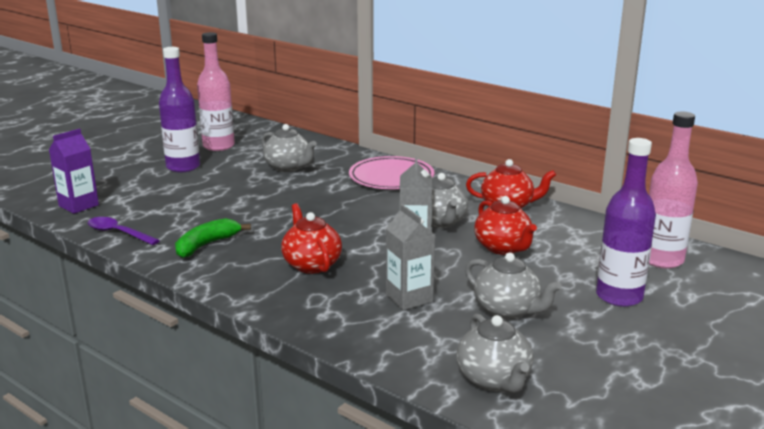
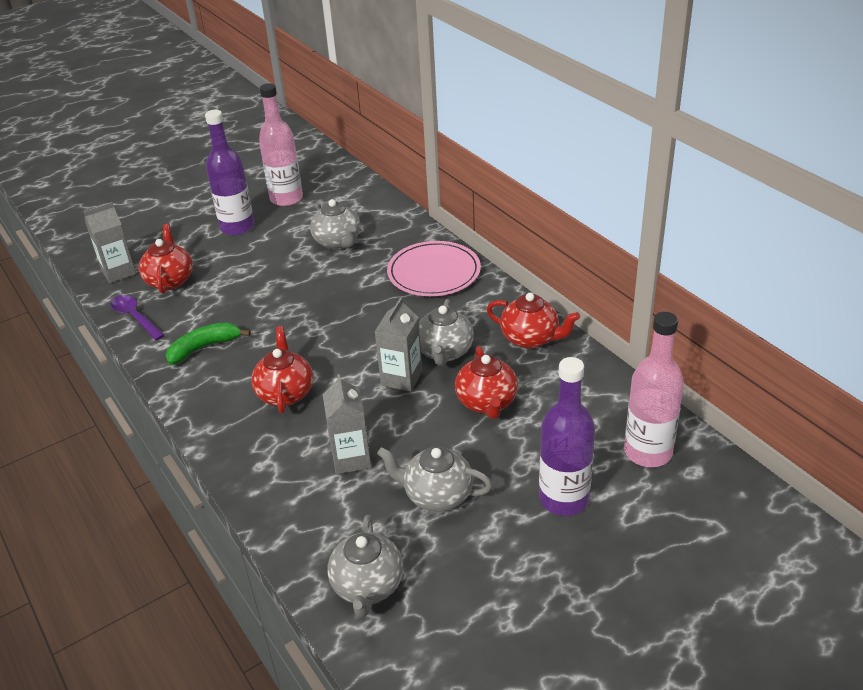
camera: 20 degrees right, 15 degrees up
(78, 205) = (118, 272): purple carton -> grey carton
(138, 206) = (170, 280): none -> red teapot
(507, 310) = (437, 495): grey teapot -> grey teapot turned 135 degrees clockwise

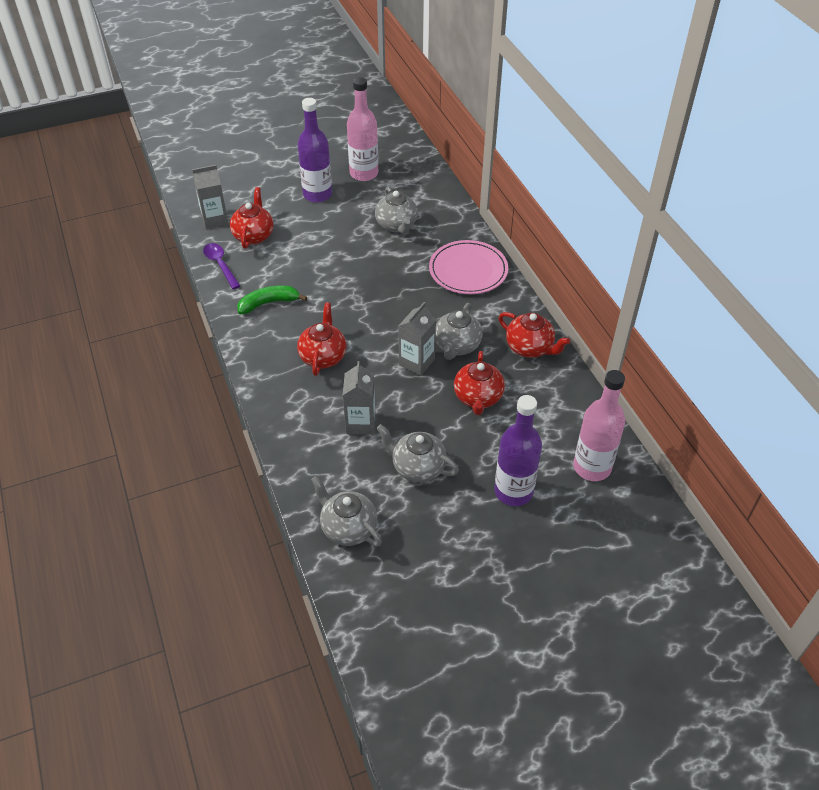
camera: 10 degrees right, 10 degrees up
(367, 586) = (348, 528): grey teapot -> grey teapot turned 120 degrees clockwise

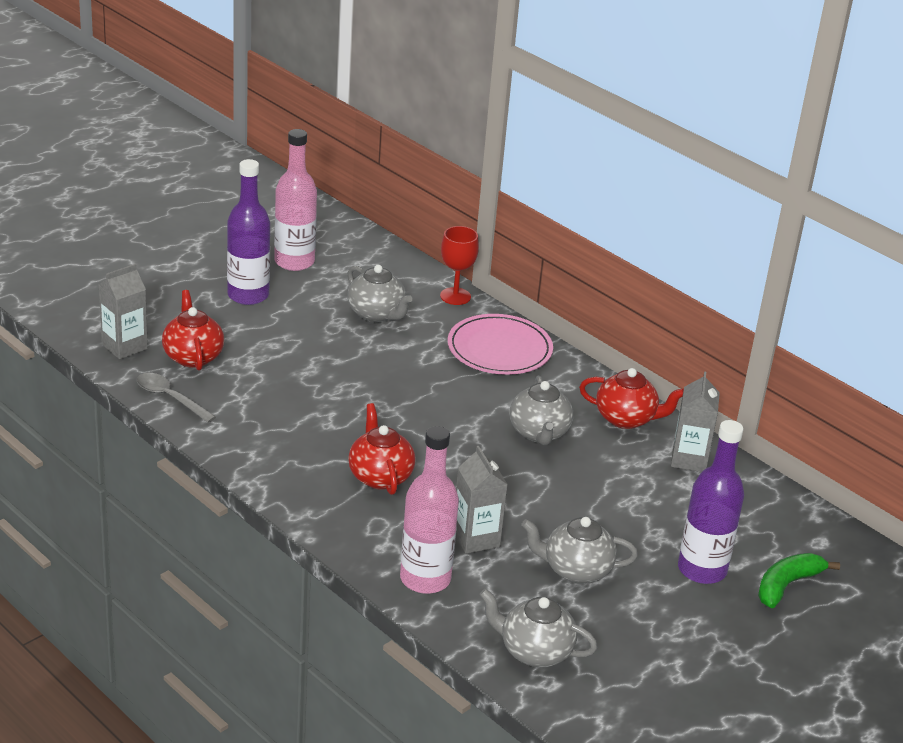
camera: 25 degrees left, 15 degrees down
(220, 265) = (170, 398): purple spoon -> grey spoon
(269, 303) = (267, 430): green banana -> green banana (787, 585)
(416, 362) = (501, 460): grey carton -> grey carton (689, 459)
(461, 221) = (455, 296): none -> red goblet
(478, 398) = (599, 483): red teapot -> none
(592, 467) = (772, 526): pink bottle -> pink bottle (425, 579)

